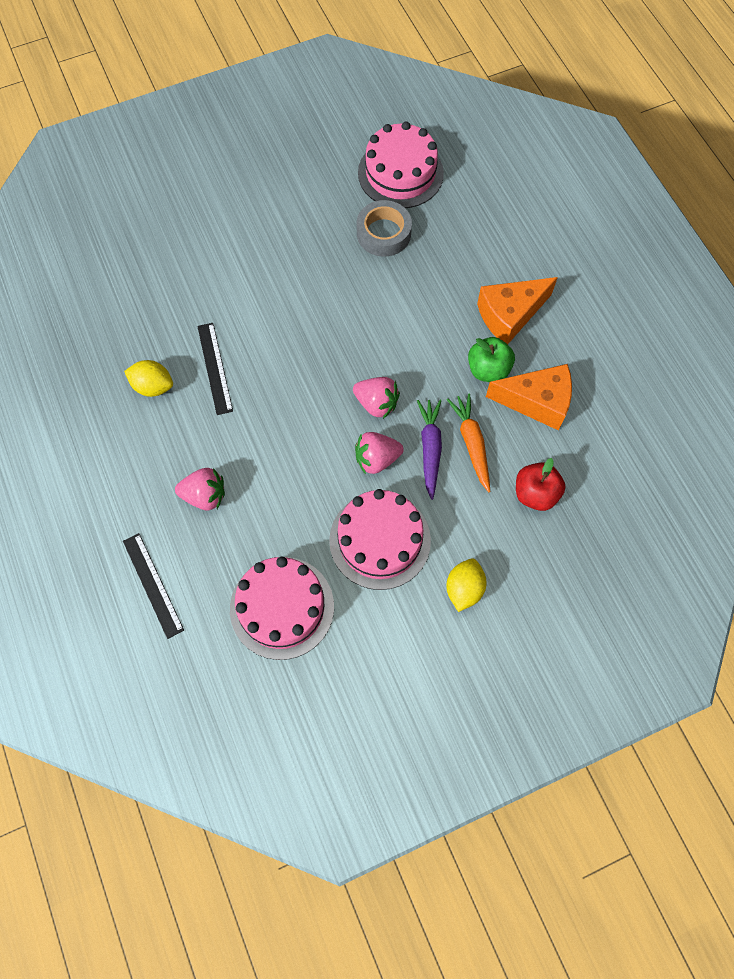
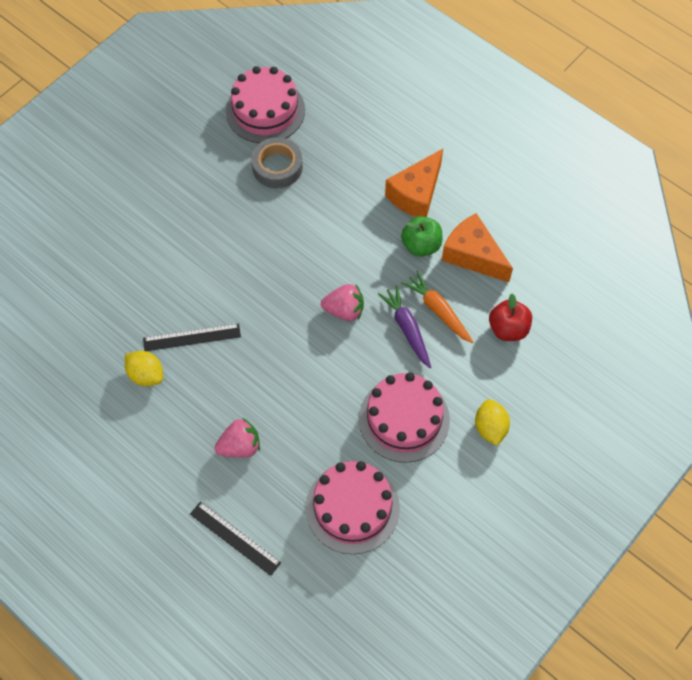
camera: 25 degrees left, 5 degrees down
(153, 386) = (146, 375): yellow lemon -> yellow lemon turned 45 degrees clockwise
(214, 368) = (192, 337): black ruler -> black ruler turned 60 degrees counterclockwise
(376, 459) = (368, 355): pink strawberry -> none
(537, 402) = (473, 255): orange cheese -> orange cheese turned 120 degrees counterclockwise

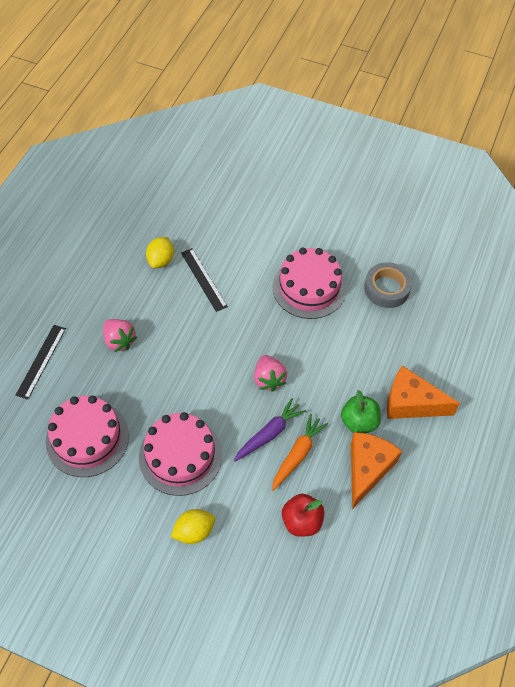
camera: 70 degrees right, 5 degrees down
(265, 110) = (438, 263): pink cake -> pink cake (309, 287)

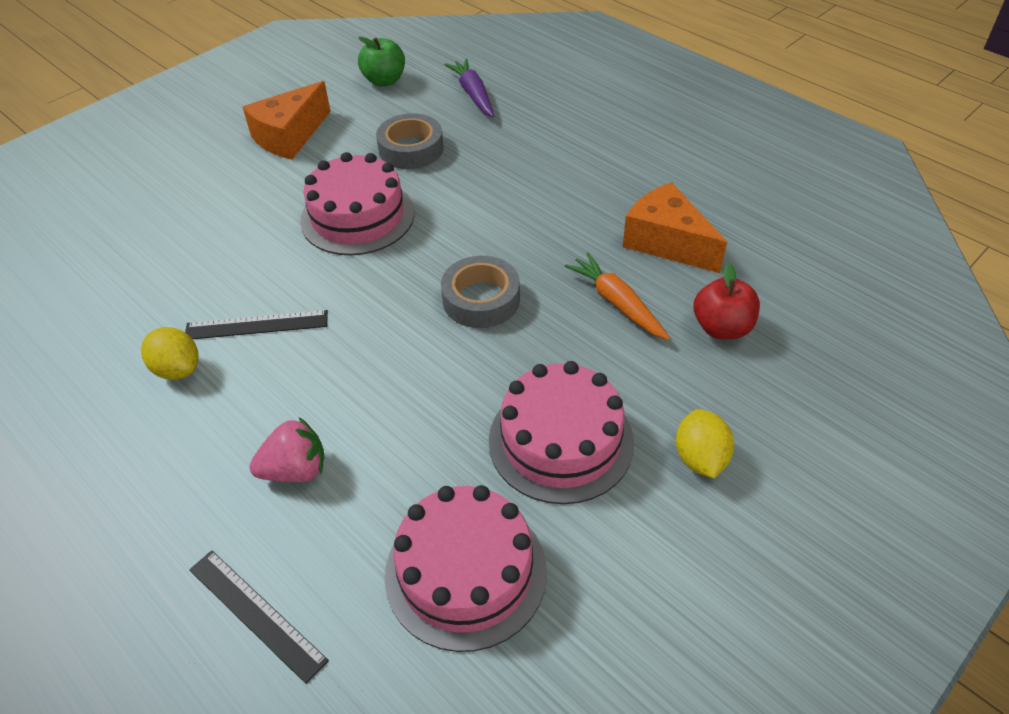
camera: 65 degrees left, 10 degrees down
(268, 379) = (481, 299): pink strawberry -> grey tape
(269, 434) = (571, 323): purple carrot -> purple carrot (473, 94)
(359, 422) = (594, 230): green apple -> green apple (384, 81)
(411, 403) = (589, 178): orange cheese -> orange cheese (290, 136)

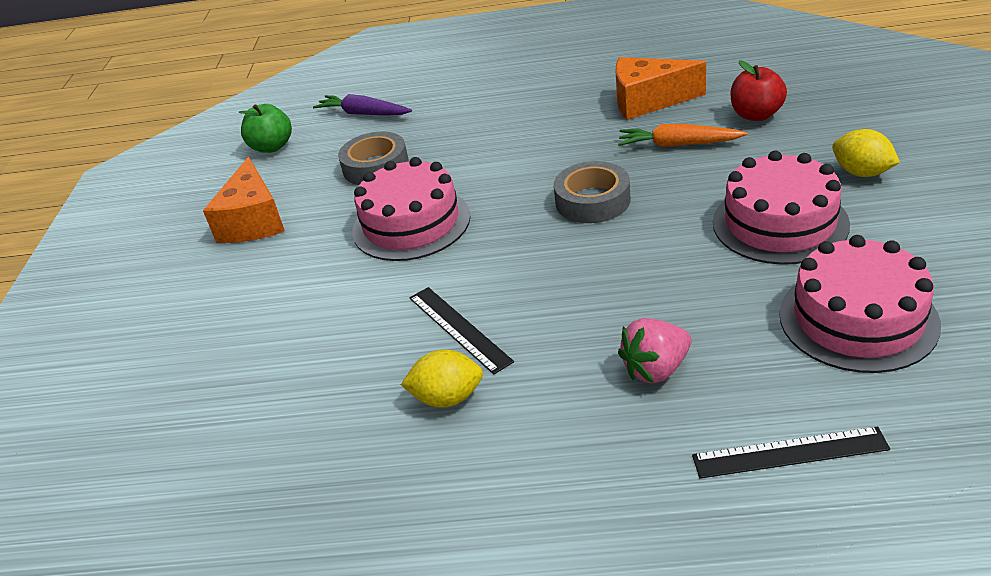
camera: 40 degrees left, 10 degrees down
(256, 325) = (459, 328): black ruler -> black ruler turned 75 degrees counterclockwise
(295, 470) = (656, 369): pink strawberry -> pink strawberry turned 150 degrees counterclockwise

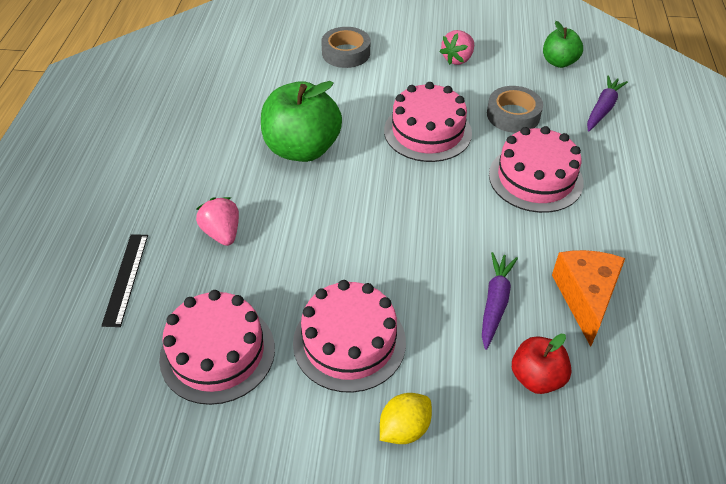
camera: 90 degrees right, 10 degrees up
(253, 221) = (457, 59): orange cheese -> pink strawberry
(447, 398) = (244, 141): yellow lemon -> none
(459, 328) = (302, 149): black ruler -> green apple
(487, 141) = (535, 178): none -> pink cake
(592, 201) = (423, 231): grey tape -> grey tape (346, 53)
(678, 144) = (495, 303): orange carrot -> purple carrot

